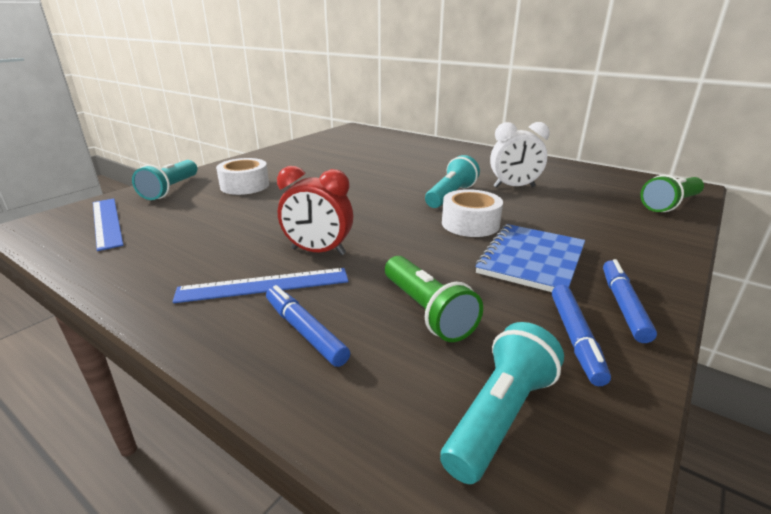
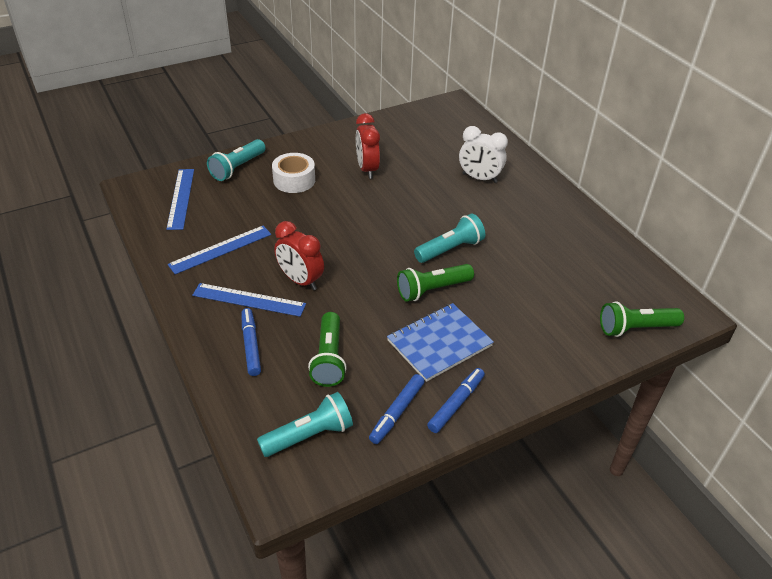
camera: 25 degrees right, 15 degrees up
(189, 250) = (220, 249): none -> blue ruler
(315, 167) = (367, 169): none -> red clock
(470, 224) = (432, 290): white tape -> green flashlight
(514, 187) = (518, 256): white clock -> white clock (479, 178)

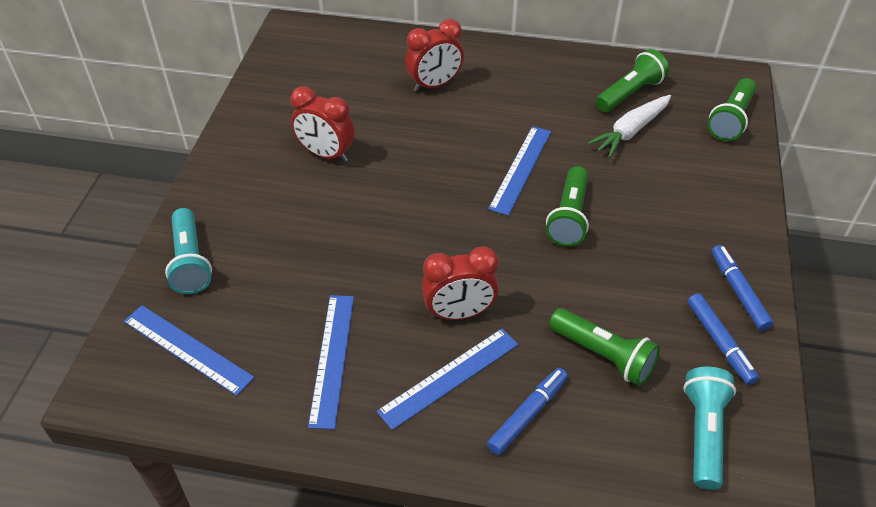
camera: 50 degrees left, 5 degrees up
(251, 345) = (528, 414): blue marker -> blue marker turned 105 degrees clockwise
(294, 180) = (275, 223): white tape -> none
(439, 343) = (649, 256): blue notebook -> none
(450, 249) = (521, 169): turquoise flashlight -> blue ruler
(479, 178) = (434, 85): white clock -> red clock
(552, 282) = (631, 131): none -> white carrot
(591, 264) = (630, 93): none -> green flashlight

